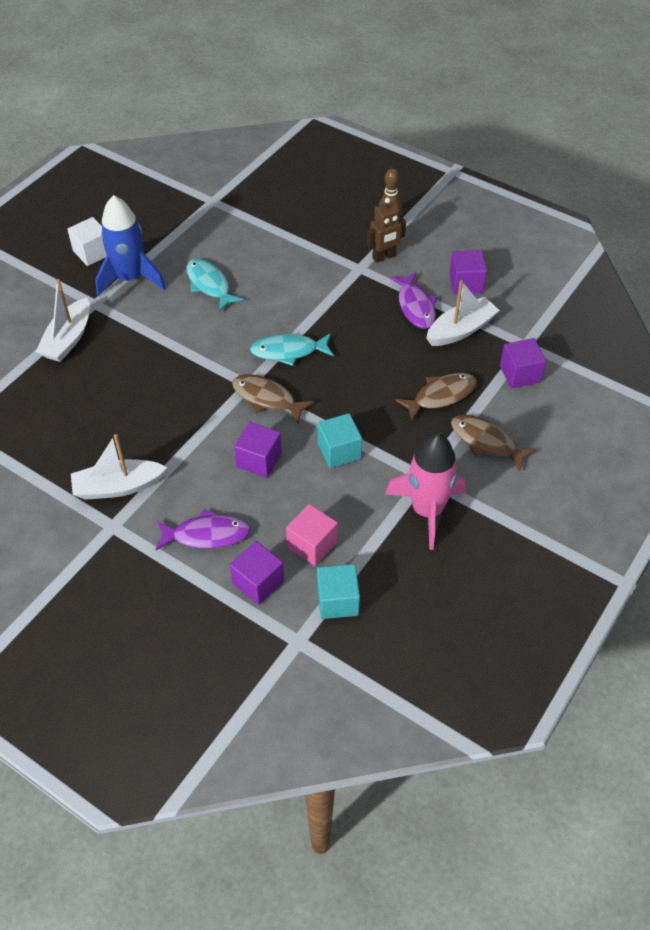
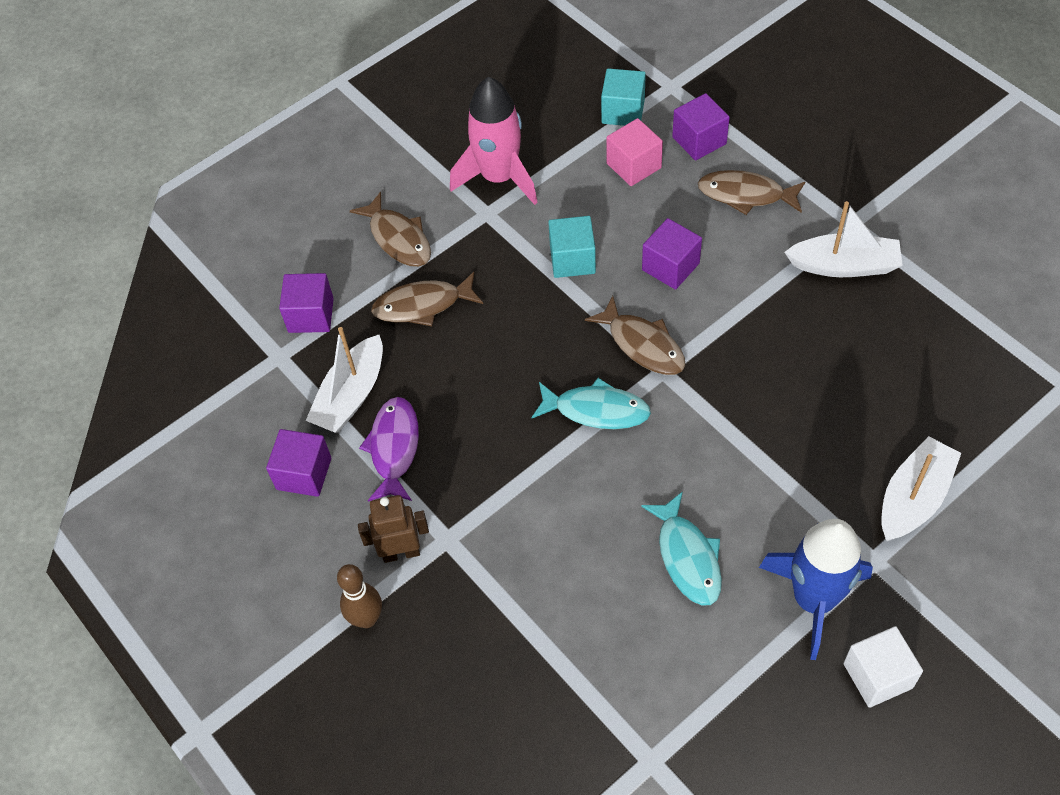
camera: 160 degrees left, 5 degrees up
(207, 535) = (746, 195): purple fish -> brown fish
(460, 330) = (351, 395): white boat -> white boat turned 45 degrees counterclockwise

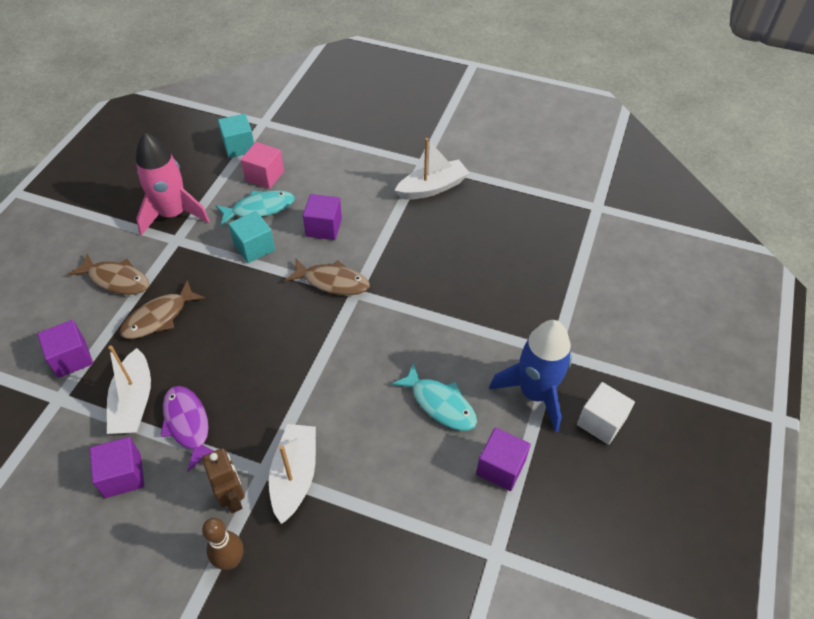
camera: 35 degrees left, 5 degrees down
(401, 552) = (232, 498): brown robot -> brown robot turned 105 degrees clockwise
(596, 410) = (324, 336): turquoise fish -> turquoise fish (259, 209)
(699, 140) = (299, 147): purple cube -> purple cube (500, 467)
(746, 195) = (348, 168): brown fish -> none
(913, 498) = (555, 305): white boat -> white boat (294, 476)

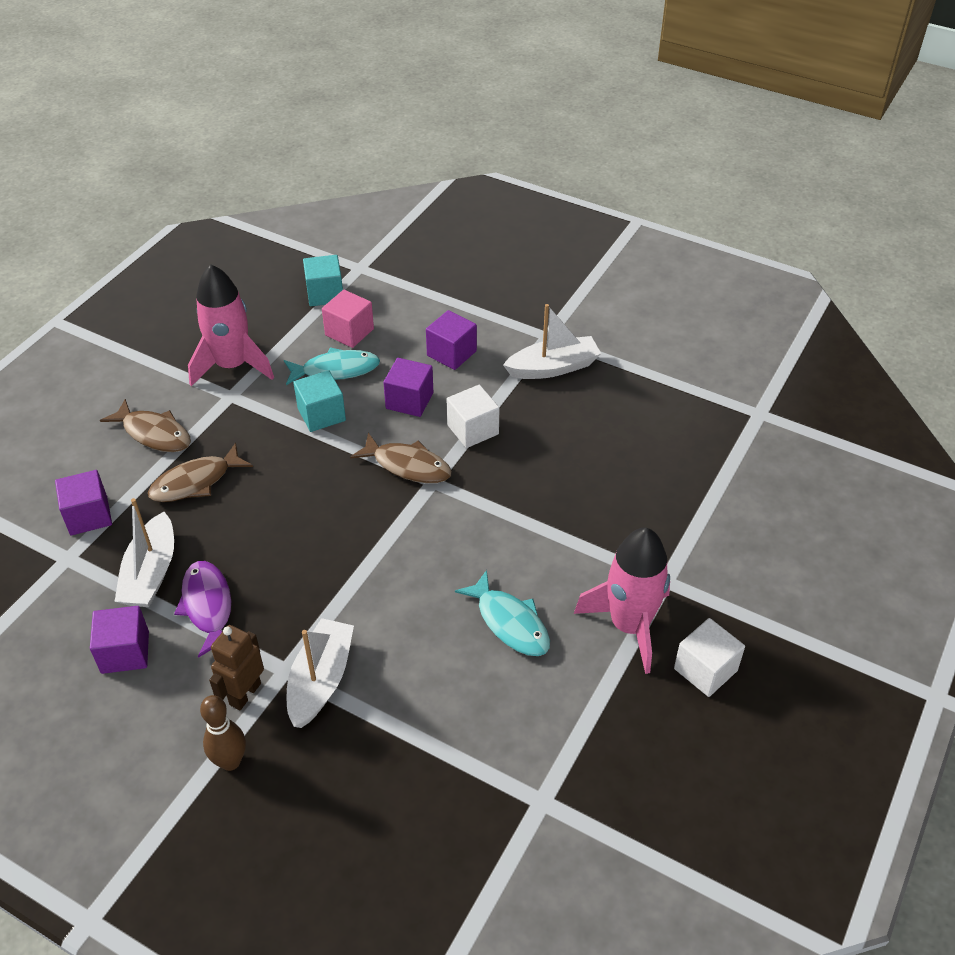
camera: 10 degrees right, 5 degrees down
(232, 498) = (245, 694): brown robot -> brown robot turned 135 degrees counterclockwise
(379, 246) = (472, 429): none -> white cube
(500, 467) = (568, 705): purple cube -> purple cube (451, 353)
(535, 393) = (629, 625): blue rocket -> pink rocket

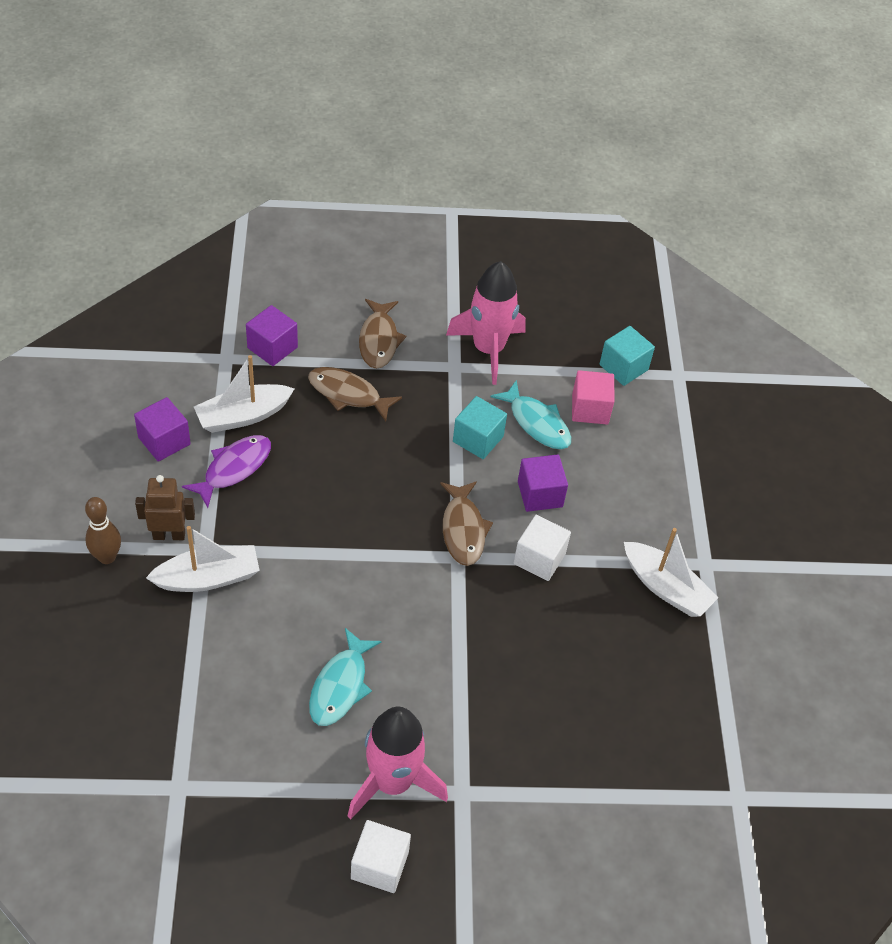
camera: 55 degrees right, 5 degrees up
(451, 353) = (622, 498): purple cube -> none

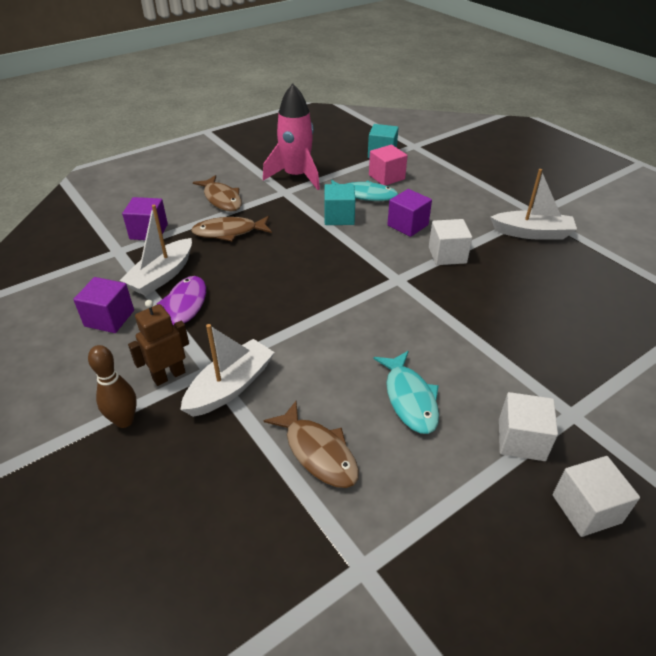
camera: 30 degrees left, 10 degrees down
(392, 782) = (521, 440): pink rocket -> white cube
(463, 529) = (384, 264): brown fish -> brown fish (318, 452)

